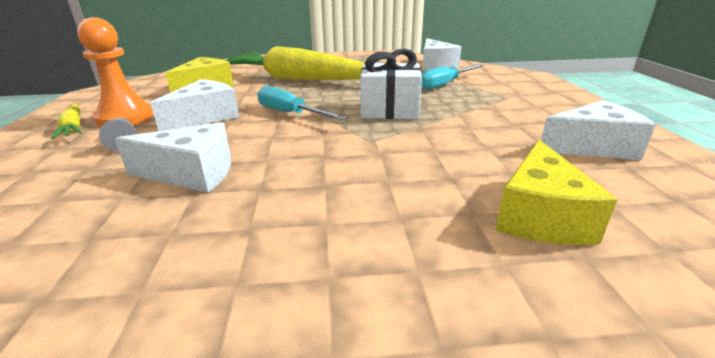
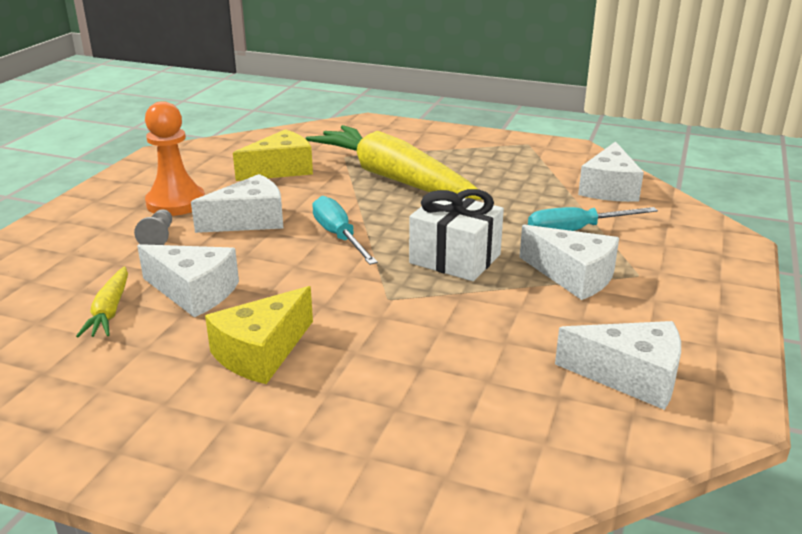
camera: 25 degrees right, 0 degrees up
(73, 128) = (125, 206): yellow carrot -> yellow carrot (110, 311)
(475, 104) = (573, 276): none -> white cheese
(540, 215) = (455, 430): yellow cheese -> yellow cheese (261, 352)

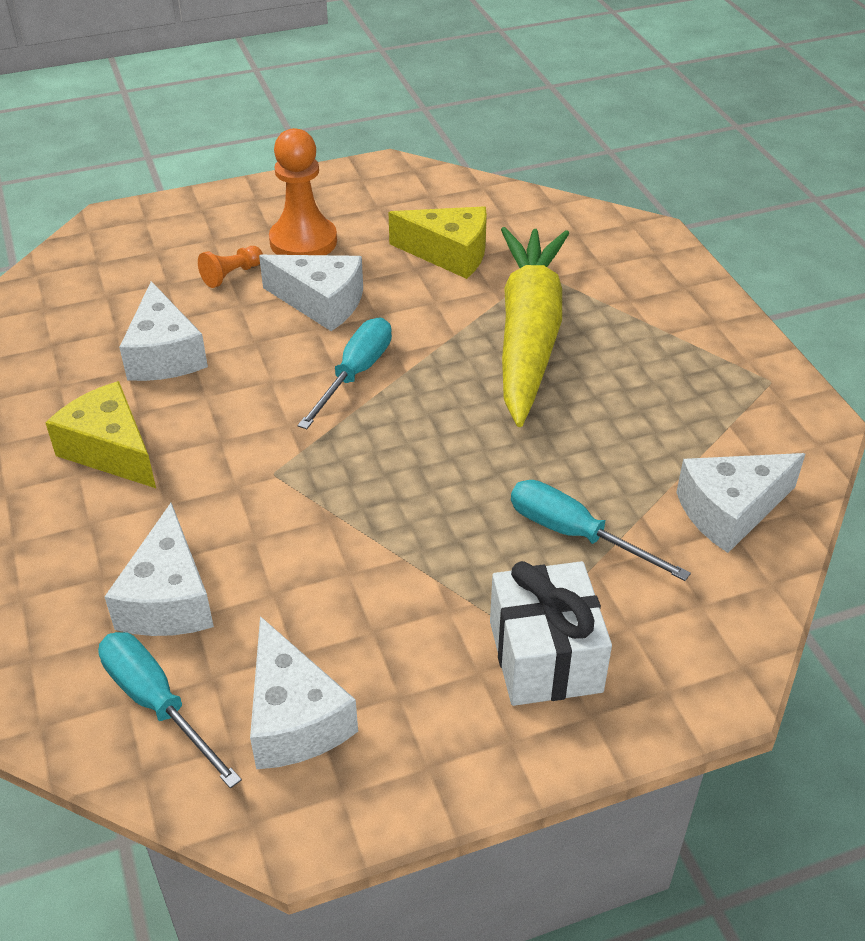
camera: 50 degrees right, 15 degrees up
(110, 311) = (92, 331): yellow carrot -> none
(158, 237) = (231, 275): grey pawn -> orange pawn
(261, 352) = (110, 450): yellow cheese -> yellow cheese turned 45 degrees clockwise
(455, 259) = (399, 475): white gift -> white gift (545, 656)
(560, 429) = (157, 703): none -> turquoise screwdriver
(573, 276) = (460, 581): white cheese -> white cheese (168, 598)

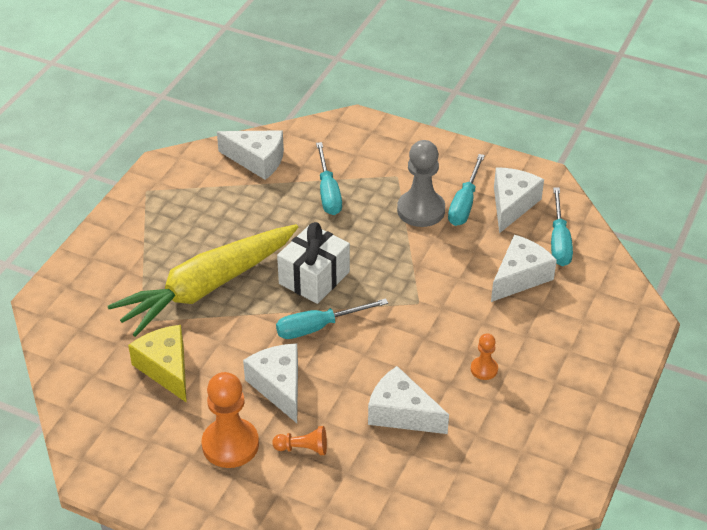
camera: 135 degrees left, 0 degrees up
(110, 450) = (484, 369): yellow cheese -> orange pawn
(164, 354) = (401, 413): white cheese -> white cheese turned 90 degrees counterclockwise
(370, 662) = (464, 204): none -> turquoise screwdriver
(419, 602) = (421, 210): none -> grey pawn
(545, 656) = (399, 165): white gift -> white gift (314, 278)

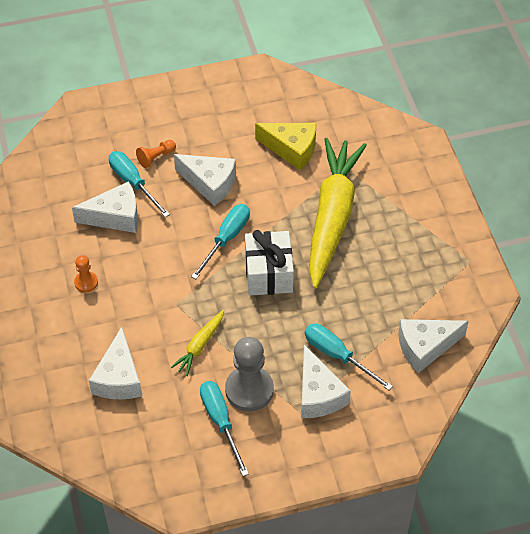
camera: 140 degrees right, 10 degrees up
(230, 444) = (201, 133): orange pawn -> none
(430, 260) = (199, 346): none -> yellow carrot
(512, 205) = (181, 449): white cheese -> white cheese (318, 394)
(559, 241) = (113, 436): turquoise screwdriver -> turquoise screwdriver (133, 183)

